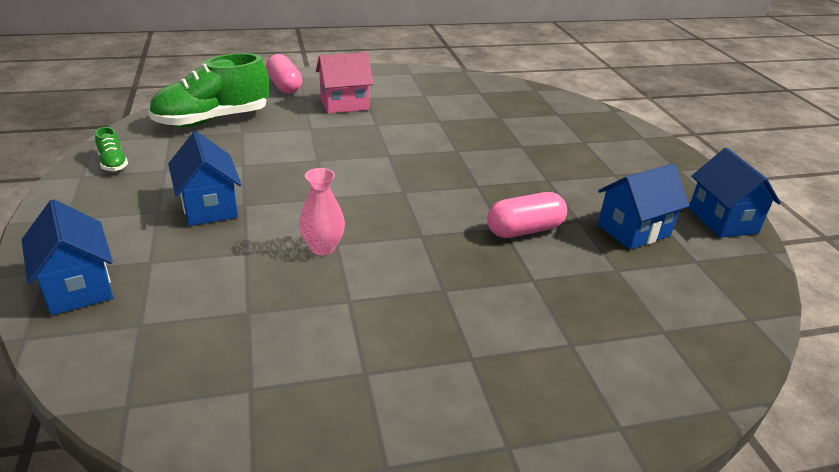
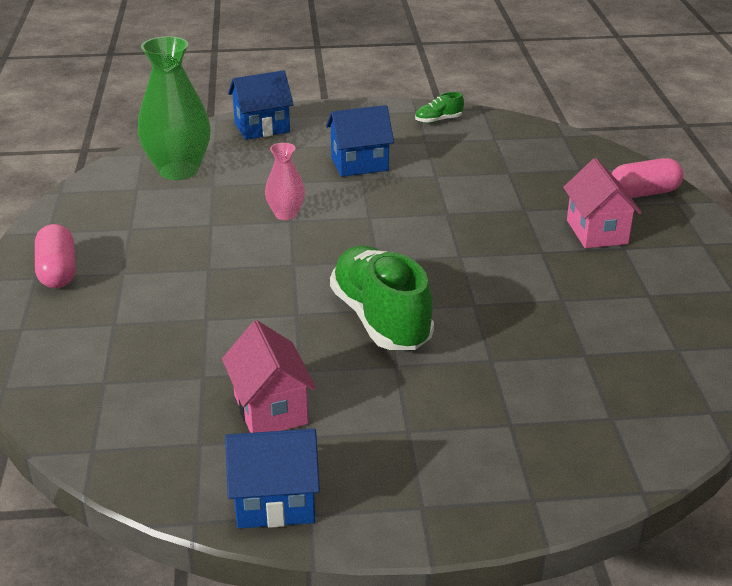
camera: 100 degrees right, 0 degrees up
(197, 352) = (178, 170): none -> green vase
(212, 120) = (535, 156): green shoe -> green shoe (380, 319)
(524, 230) = (289, 327): pink capsule -> pink capsule (58, 271)
(633, 230) = (270, 409): blue house -> pink house

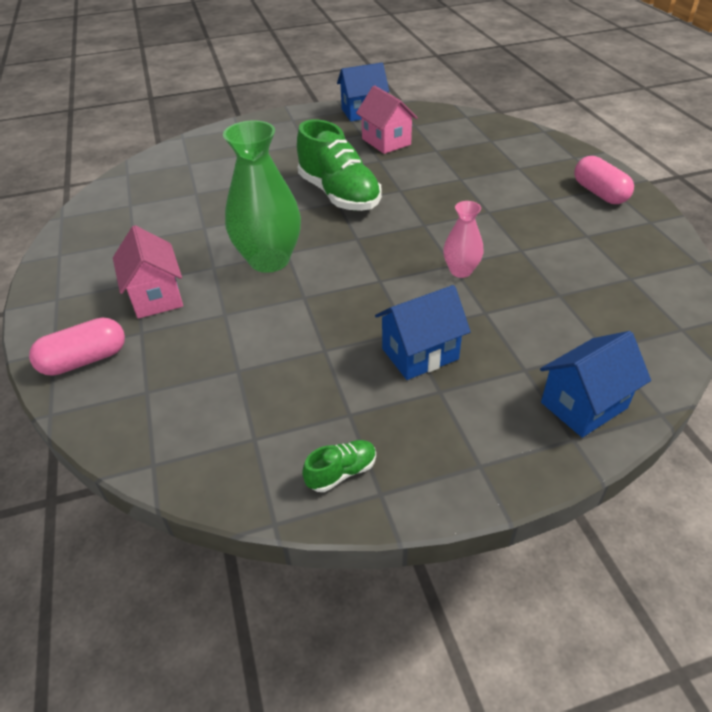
camera: 170 degrees right, 10 degrees up
(178, 170) = (614, 309): green vase -> green vase (269, 260)

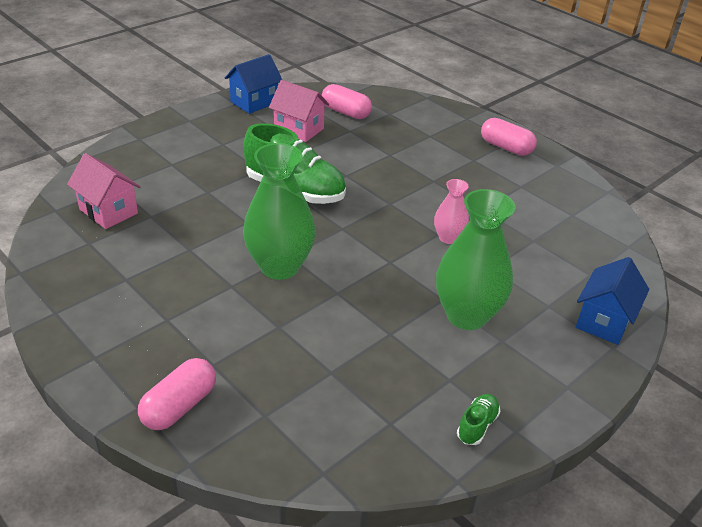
camera: 30 degrees left, 5 degrees down
(156, 297) = (199, 328): pink house -> pink house (108, 211)
(420, 354) = (466, 315): blue house -> green vase
(445, 133) = (346, 112): none -> pink capsule

